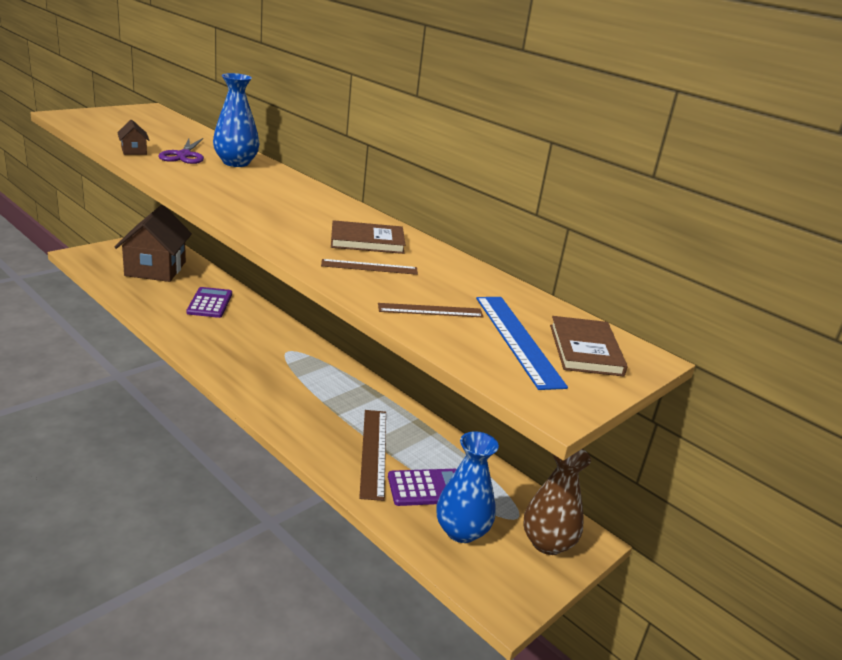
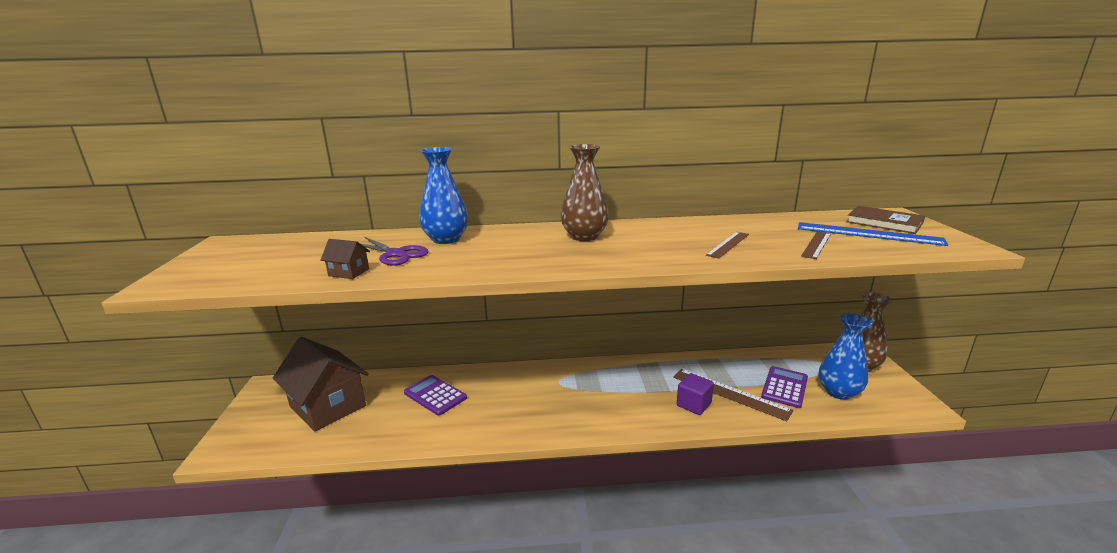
camera: 45 degrees left, 5 degrees down
(309, 206) = (584, 236): none -> brown vase
(329, 433) = (693, 404): none -> purple cube
(367, 241) = (674, 234): brown book -> none

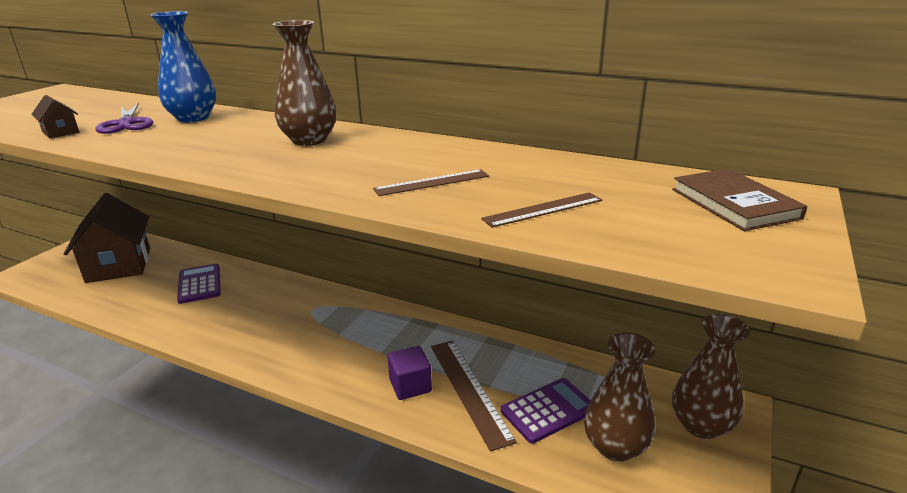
camera: 30 degrees right, 5 degrees up
(839, 392) = (615, 446): blue vase -> brown vase
(868, 234) = (661, 213): blue ruler -> none

